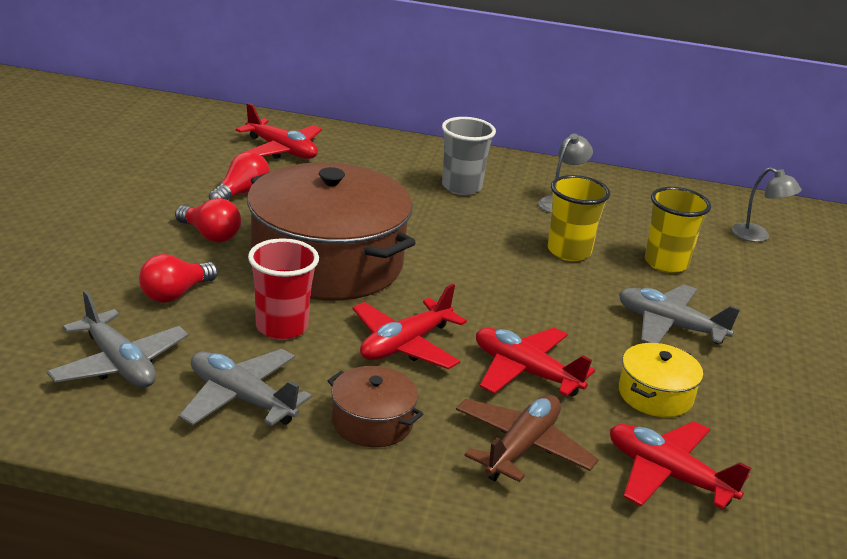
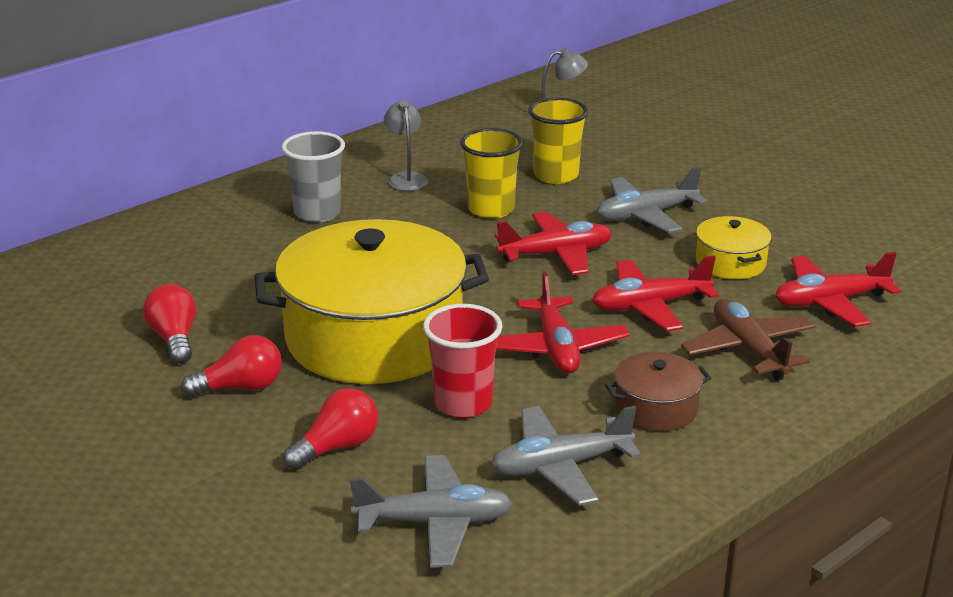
camera: 50 degrees left, 0 degrees up
(175, 294) = (337, 447): red light bulb -> red light bulb turned 120 degrees counterclockwise
(282, 150) = (109, 281): red plane -> red plane (556, 254)
(327, 262) = (374, 337): brown pot -> yellow pot

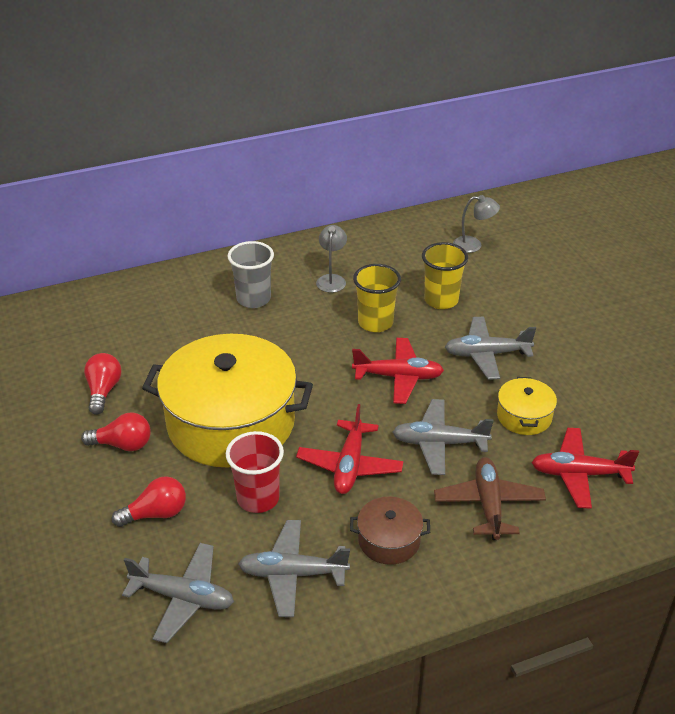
camera: 20 degrees right, 10 degrees up
(650, 306) = (439, 443): red plane -> grey plane

